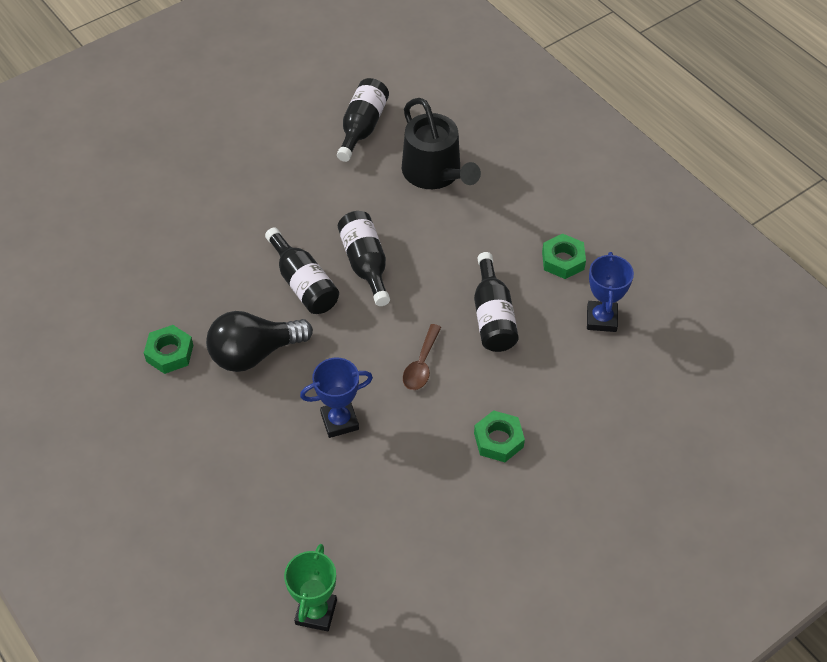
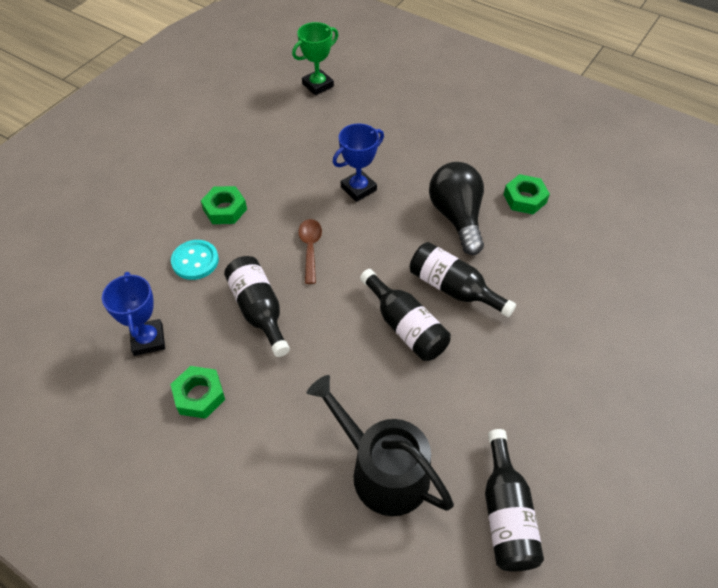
camera: 160 degrees right, 0 degrees up
(254, 353) = (457, 217): black light bulb -> black light bulb turned 60 degrees counterclockwise
(316, 612) = (318, 85): green trophy -> green trophy turned 60 degrees clockwise
(544, 386) = (195, 261): none -> turquoise button

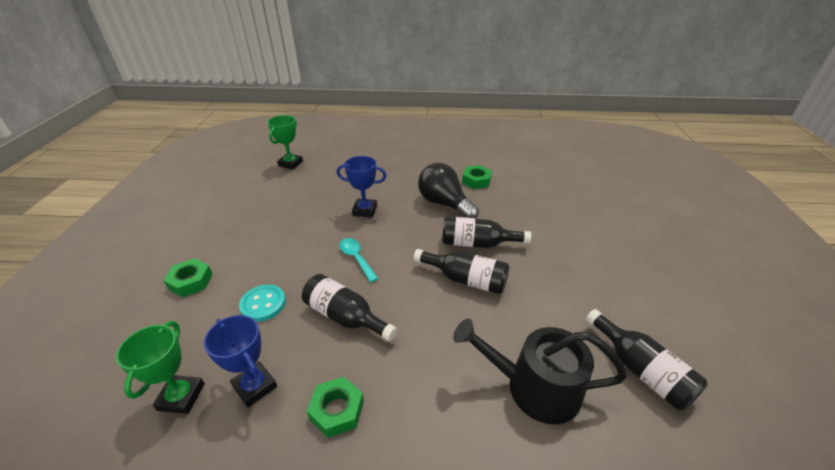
camera: 30 degrees left, 15 degrees down
(91, 320) = (181, 397): none -> green trophy
(225, 209) = (267, 258): green nut -> green nut (191, 281)
(310, 248) = (356, 258): brown spoon -> turquoise spoon
(358, 188) = (365, 210): blue trophy -> blue trophy turned 75 degrees clockwise

